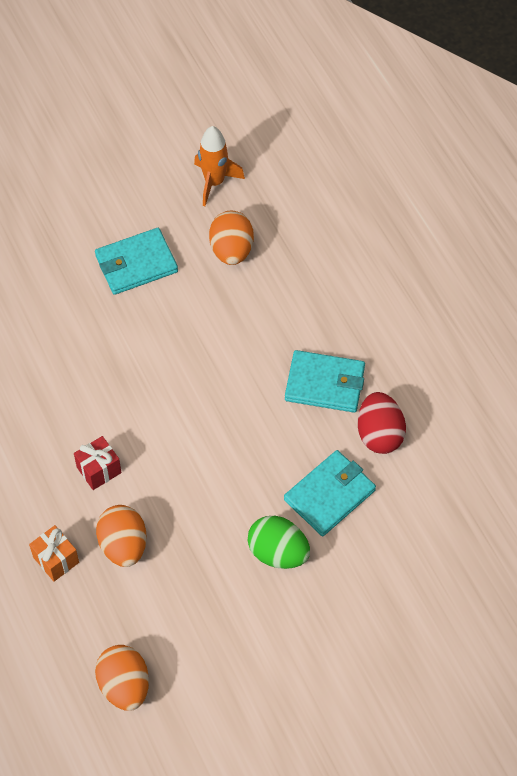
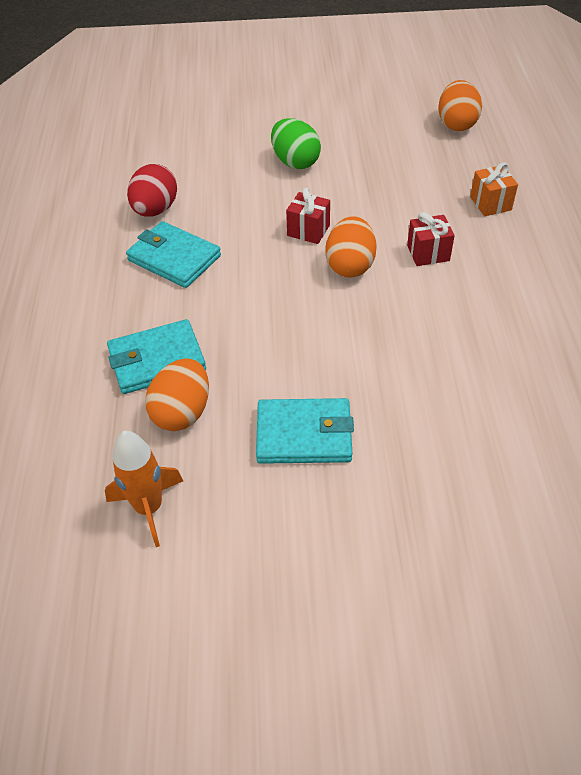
camera: 155 degrees left, 10 degrees down
(123, 545) = (425, 197): orange egg -> orange egg (350, 265)
(220, 459) = (308, 230): none -> red gift
(329, 495) = (228, 184): turquoise wallet -> turquoise wallet (156, 360)

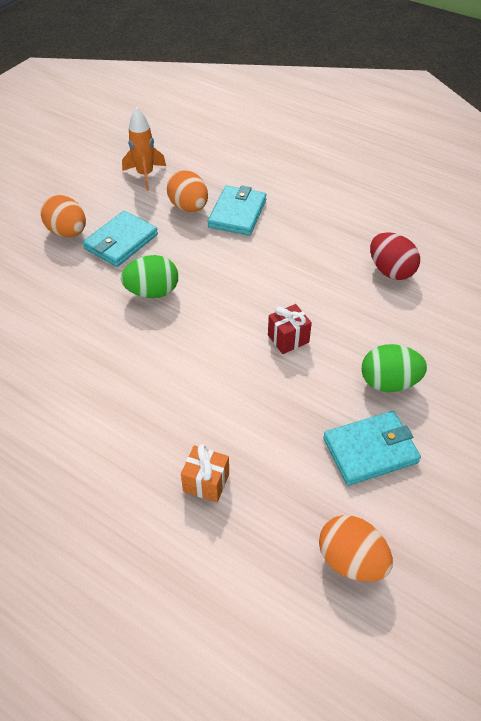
camera: 125 degrees right, 0 degrees up
(174, 258) = (324, 257): turquoise wallet -> turquoise wallet (370, 450)
(350, 265) = (227, 339): orange egg -> orange egg (67, 232)
(350, 352) = (152, 292): none -> green egg
(428, 253) = (193, 392): red gift -> none

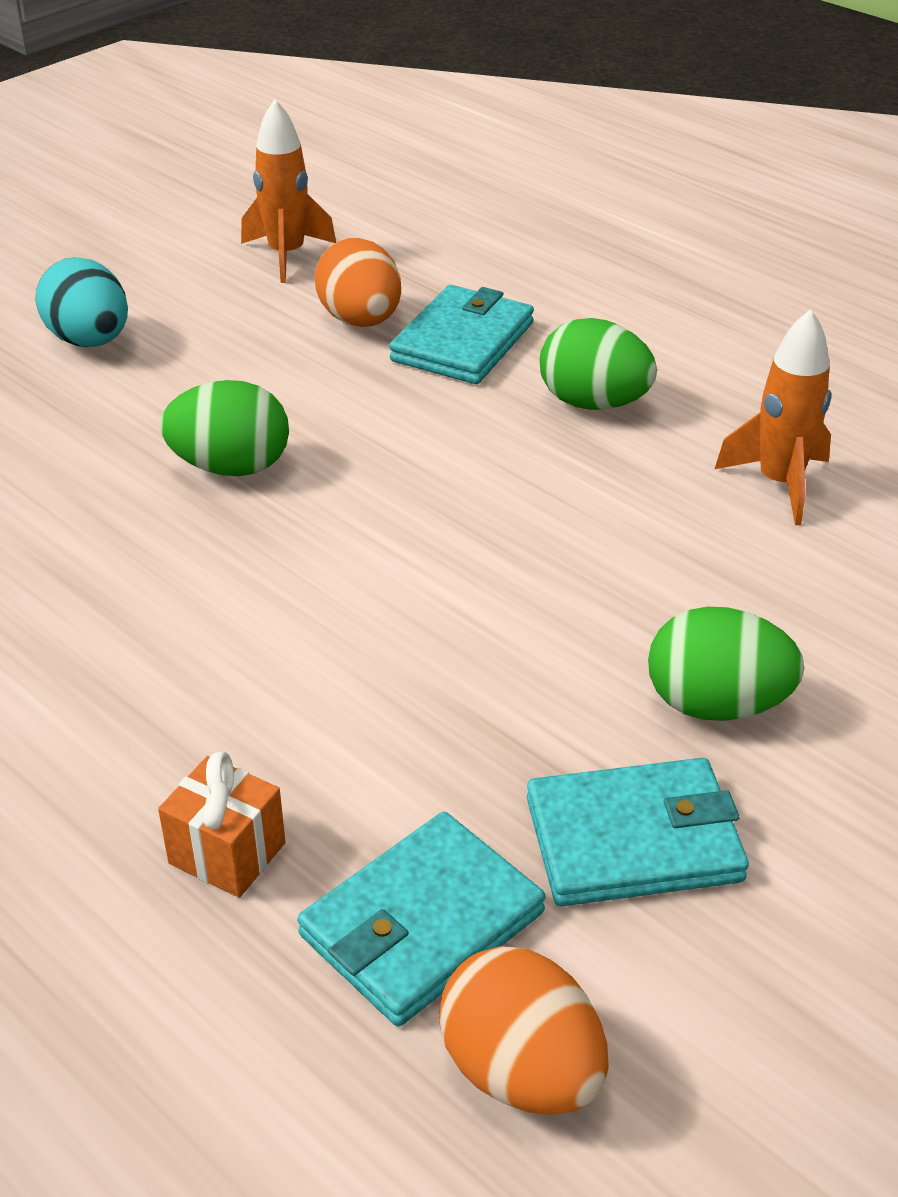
camera: 10 degrees right, 10 degrees down
(67, 232) = (90, 341): orange egg -> turquoise egg
(121, 242) = (195, 369): turquoise wallet -> turquoise wallet (421, 924)
(288, 339) = (504, 589): red gift -> none
(302, 239) = (593, 403): none -> green egg
(390, 271) = (779, 483): red egg -> orange rocket

